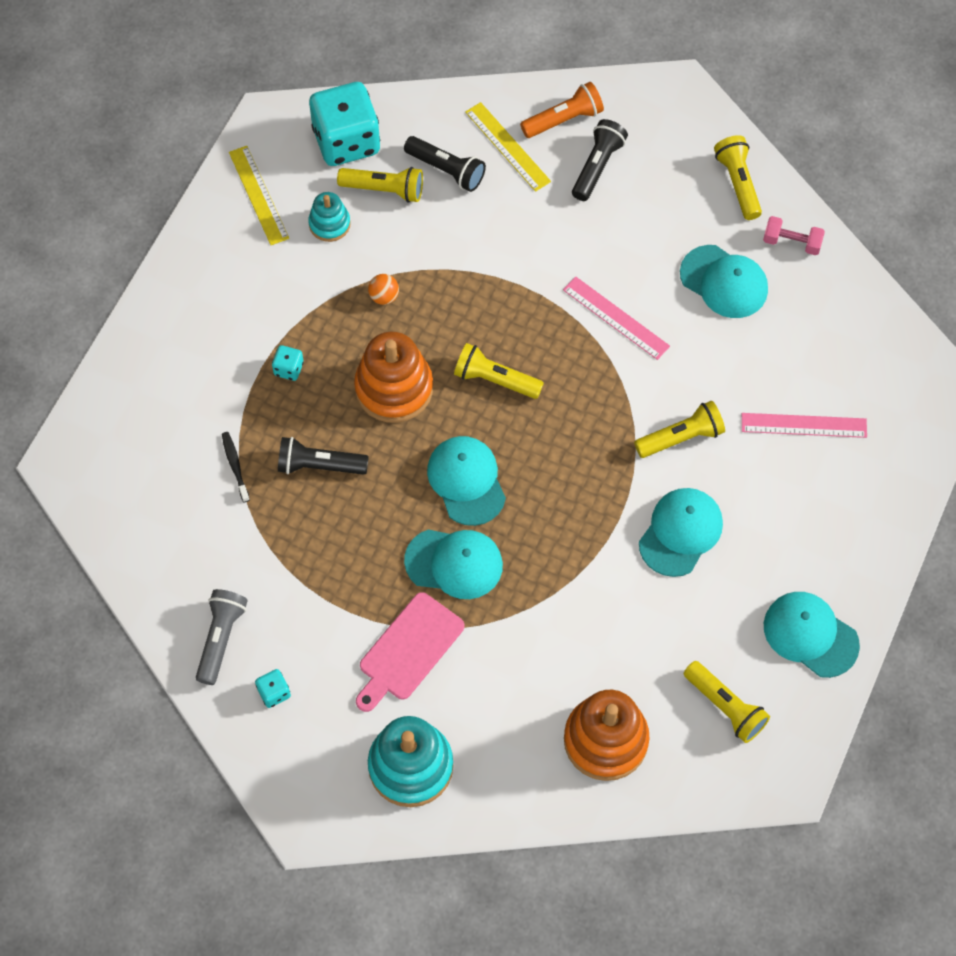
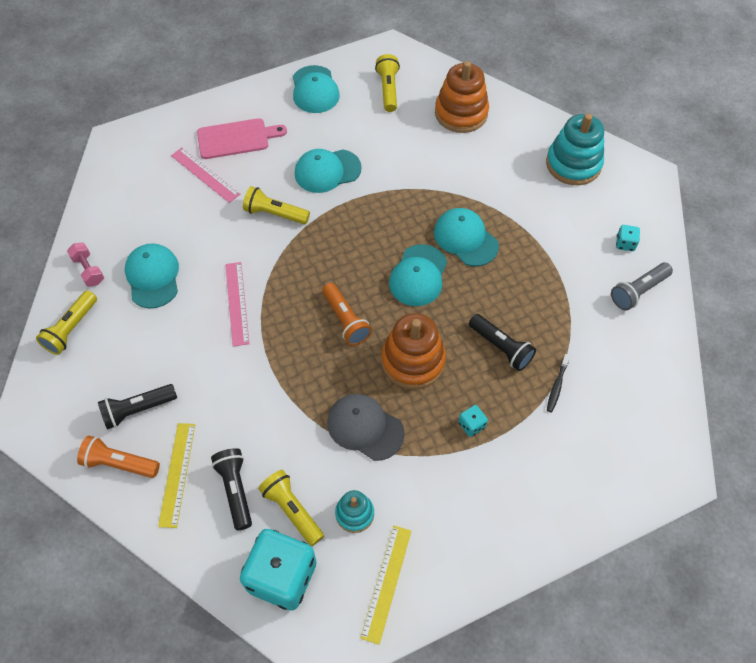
camera: 140 degrees left, 5 degrees down
(384, 296) = (365, 427): orange ball -> grey cap
(408, 650) = (529, 214): pink cutting board -> pink cutting board (236, 138)
(494, 379) = (346, 320): yellow flashlight -> orange flashlight

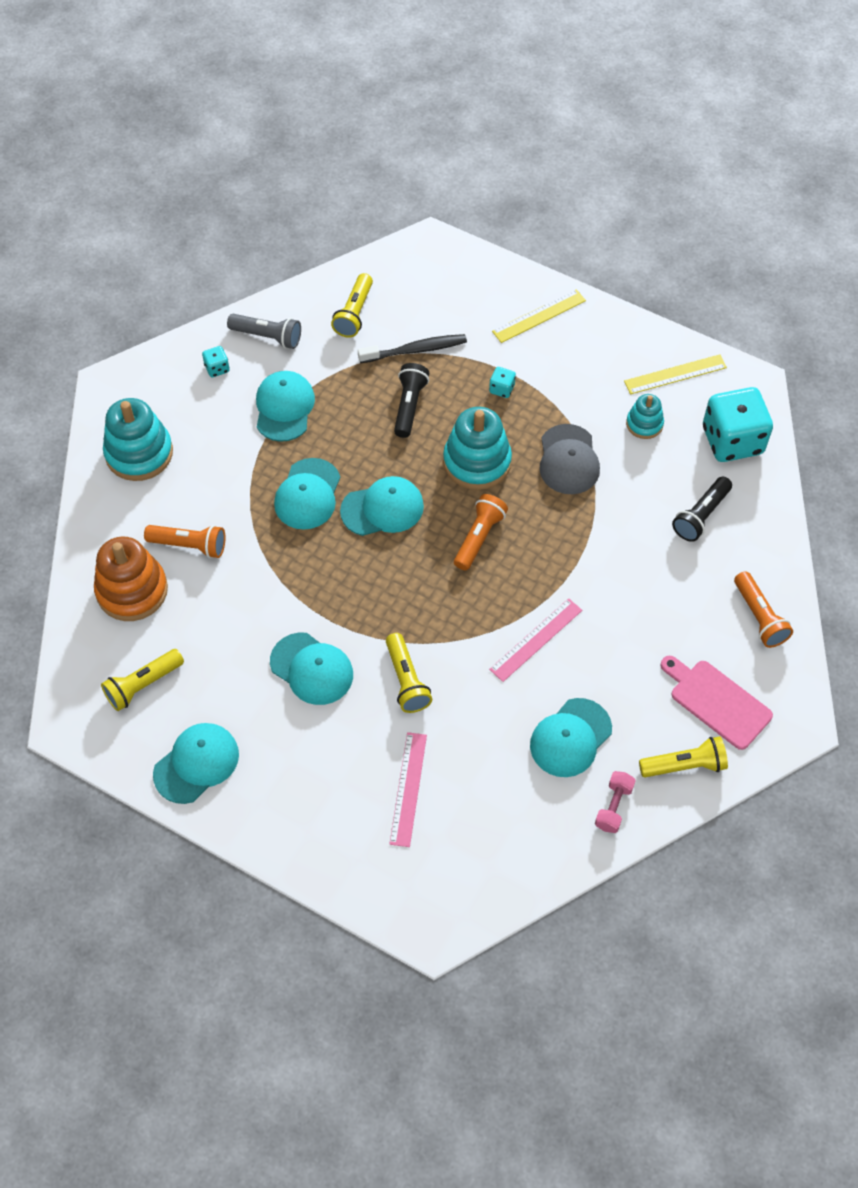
camera: 125 degrees left, 0 degrees up
(137, 410) = (705, 641): black flashlight -> none
(177, 474) = (727, 567): yellow ruler -> yellow ruler (539, 316)
(236, 138) = (333, 795): pink cutting board -> pink cutting board (717, 702)
(292, 510) = (680, 467): yellow flashlight -> yellow flashlight (354, 314)
(413, 361) = (477, 462): orange stacking toy -> turquoise stacking toy
(473, 156) = (190, 545): none -> orange flashlight
(557, 265) = (284, 408): none -> turquoise cap
(557, 386) = (415, 350): black toothbrush -> black toothbrush, size x1.70

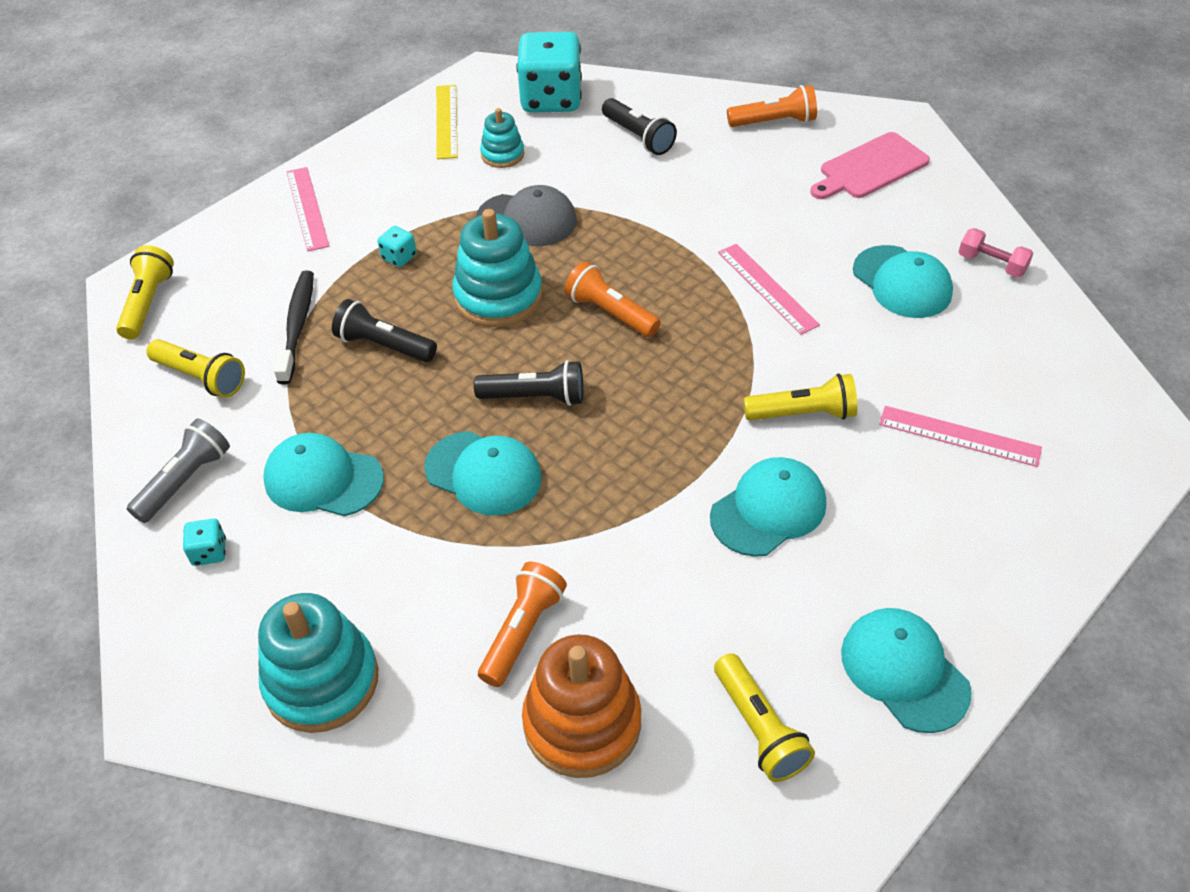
camera: 75 degrees left, 10 degrees down
(382, 508) = (536, 397): turquoise cap -> black flashlight
(539, 316) = (307, 208): yellow ruler -> pink ruler
(685, 765) = (944, 203): yellow flashlight -> yellow flashlight (148, 303)

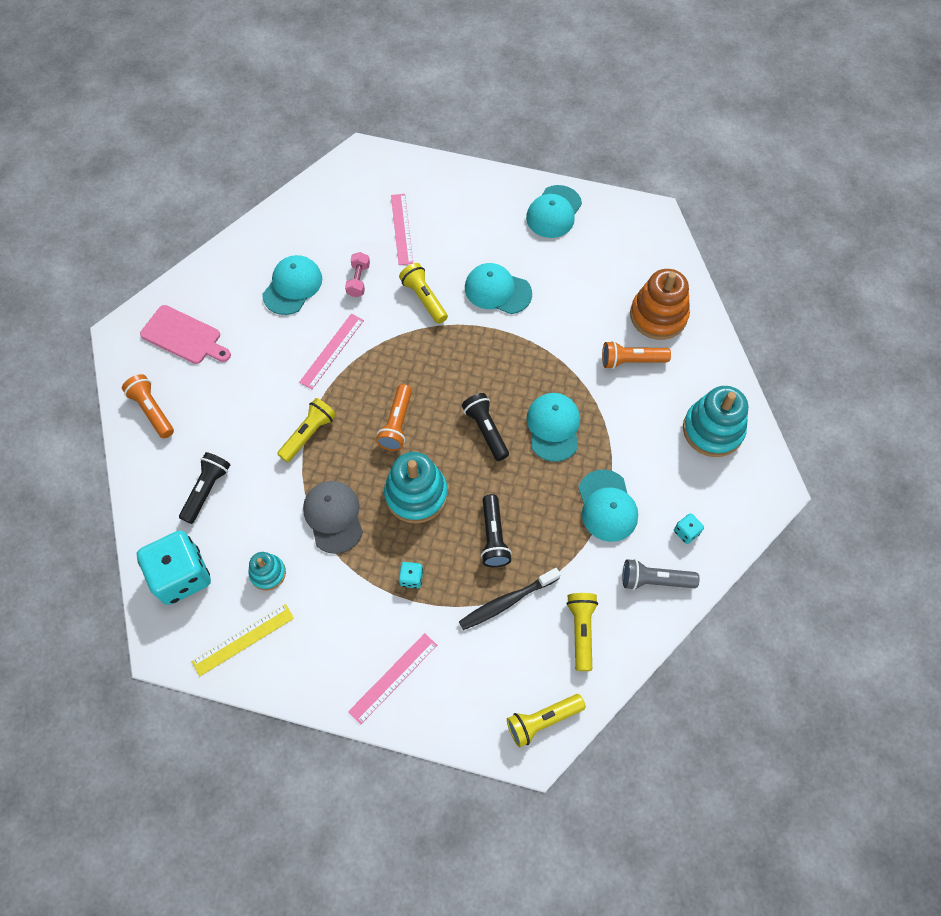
camera: 120 degrees left, 15 degrees up
(759, 729) = (616, 252): yellow flashlight -> yellow flashlight (309, 434)
(991, 264) = (254, 249): pink dumbbell -> pink dumbbell (358, 280)

